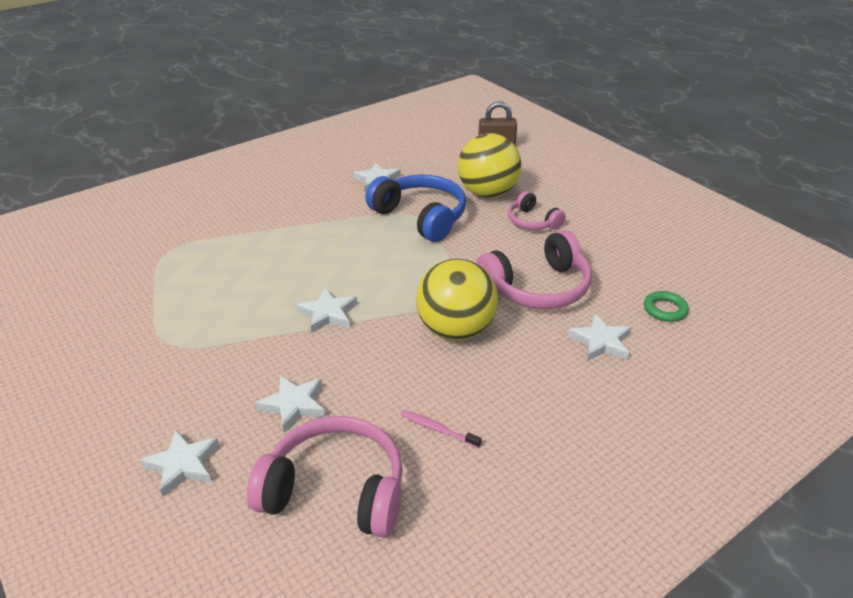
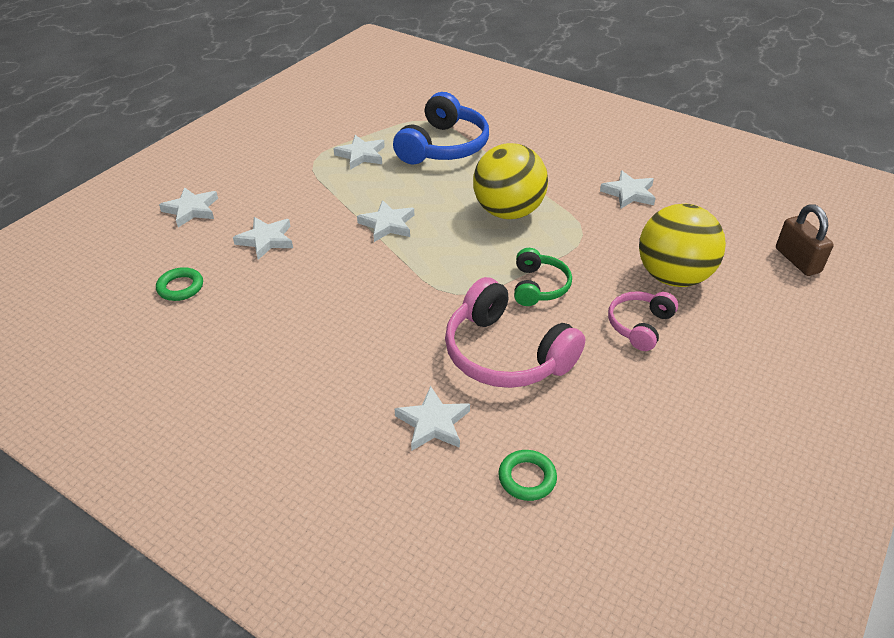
camera: 70 degrees right, 5 degrees up
(191, 307) = (361, 155): none -> white star
(335, 490) = (180, 287): pink headphones -> green ring
(421, 217) = (582, 239): blue headphones -> blue headphones (443, 146)
(438, 429) = (261, 327): pink toothbrush -> none
(455, 330) = (401, 307): yellow ball -> yellow ball (508, 212)
(467, 252) = (539, 286): none -> green headphones

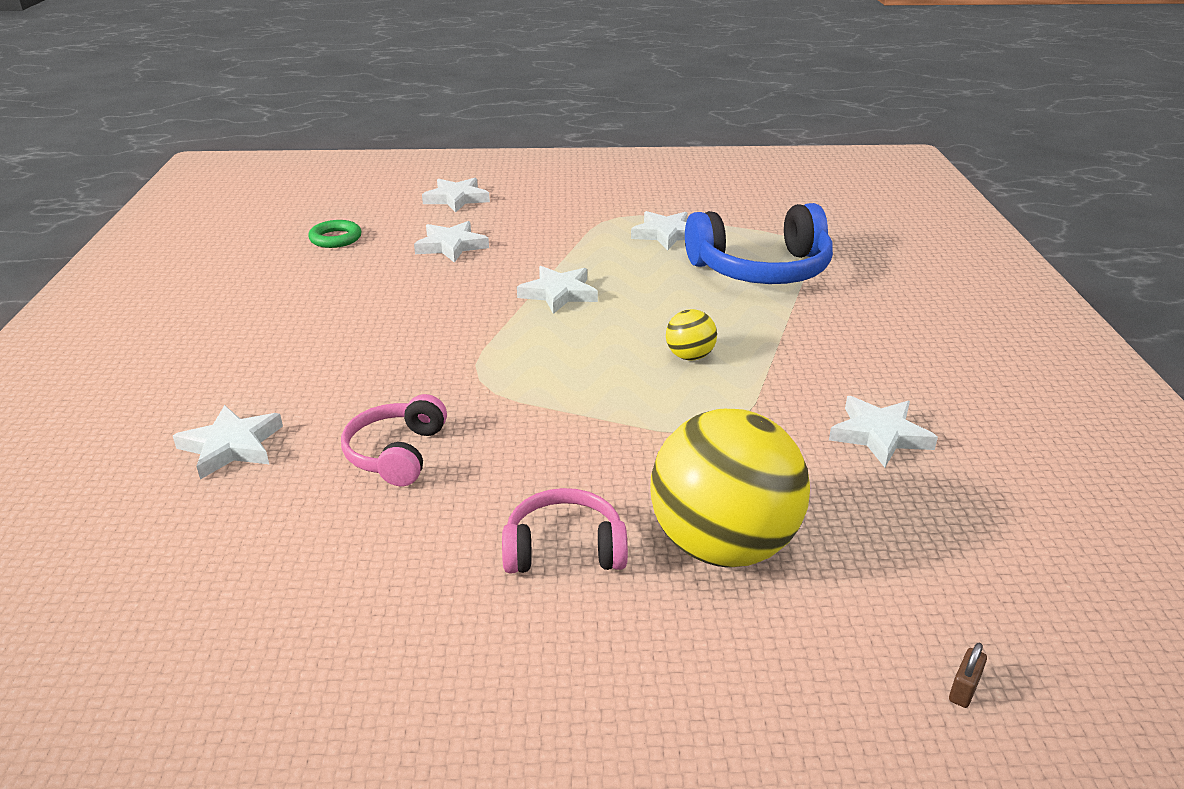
camera: 55 degrees right, 10 degrees down
(505, 354) = (396, 453): pink headphones -> pink headphones, size x0.56
(508, 212) = (689, 356): yellow ball -> yellow ball, size x0.44
(527, 478) = (172, 550): green ring -> none
(539, 286) = (559, 432): green headphones -> none
(797, 260) = (963, 689): brown padlock -> brown padlock, size x0.42

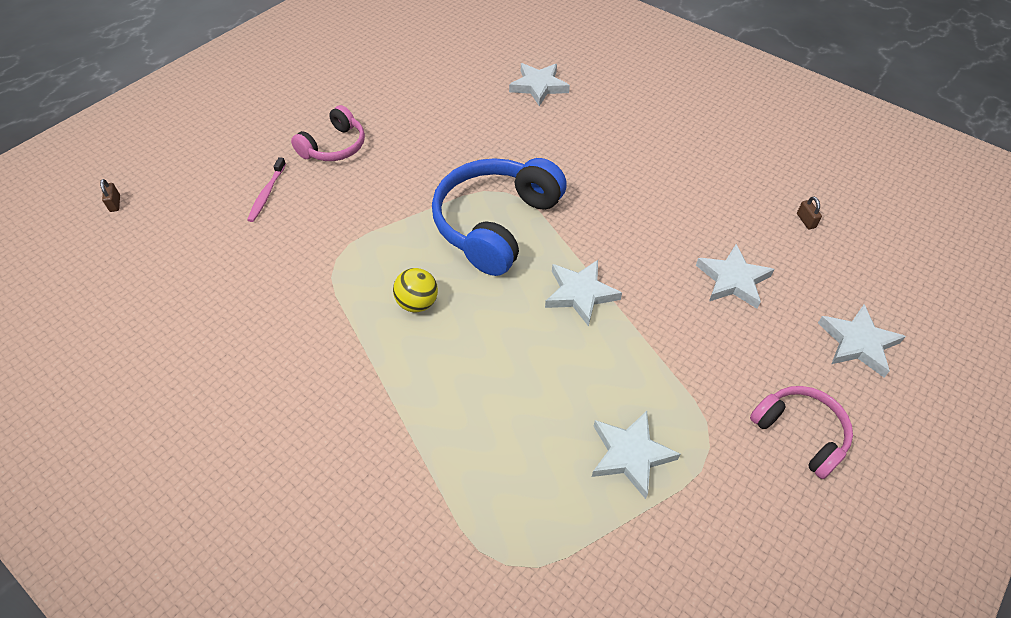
camera: 130 degrees right, 20 degrees up
(335, 238) = (805, 221): green ring -> brown padlock
(396, 453) = (469, 131): pink headphones -> pink headphones (800, 433)
(722, 545) = (267, 194): yellow ball -> pink toothbrush
(761, 270) = (486, 468): blue headphones -> blue headphones (495, 224)
(879, 435) = (236, 325): white star -> none

